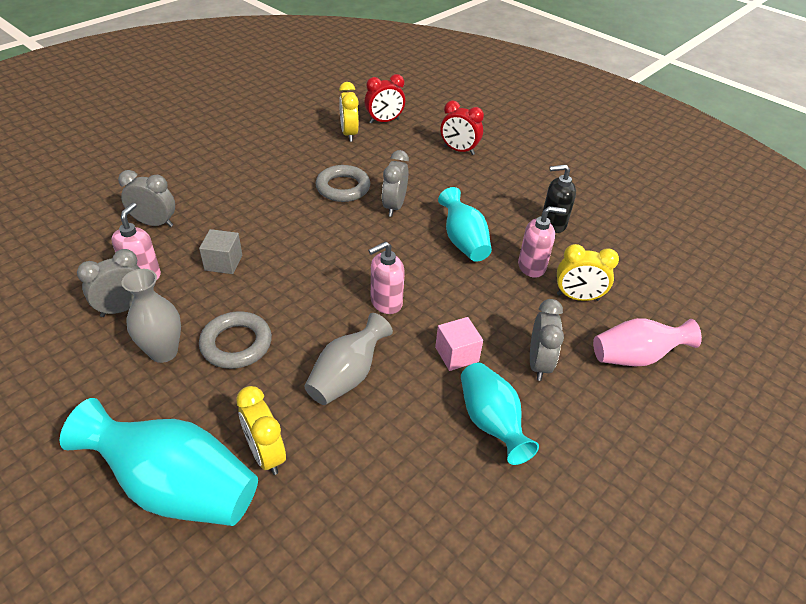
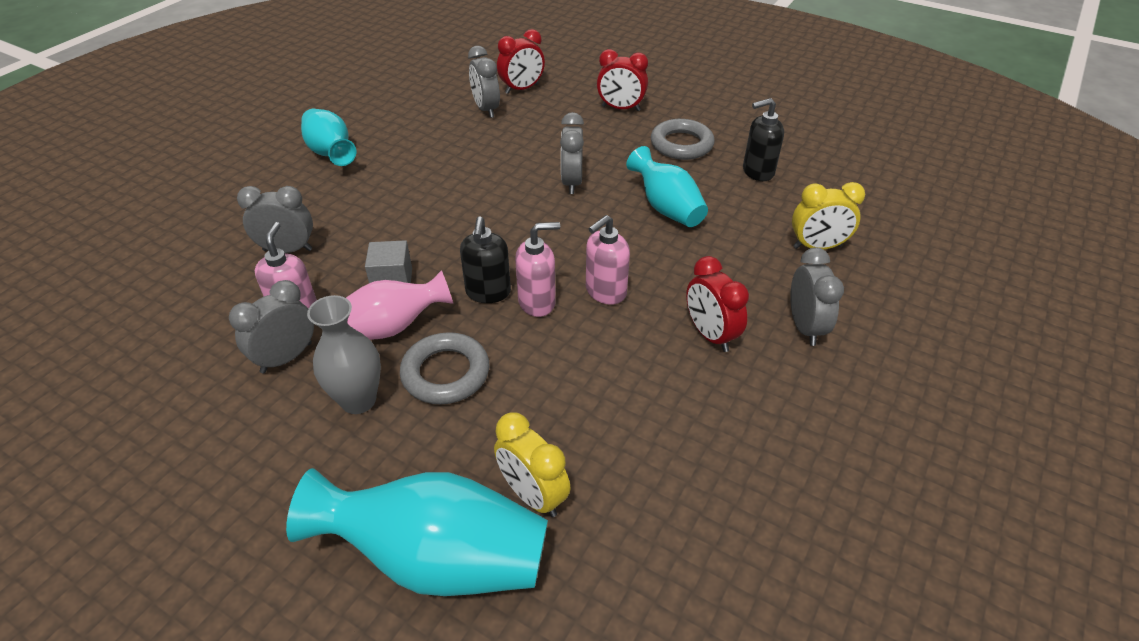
camera: 10 degrees left, 0 degrees up
(293, 285) = (488, 292): none -> black soap dispenser
(343, 187) = (503, 171): grey ring -> grey ring (681, 144)
(347, 376) = (593, 384): grey vase -> none
(349, 134) = (486, 109): yellow clock -> grey clock
(456, 354) = (710, 335): pink cube -> red clock
(491, 422) = (779, 403): turquoise vase -> turquoise vase (331, 153)
(532, 267) = (754, 222): pink soap dispenser -> pink soap dispenser (537, 302)
(635, 357) = (905, 300): pink vase -> pink vase (391, 327)

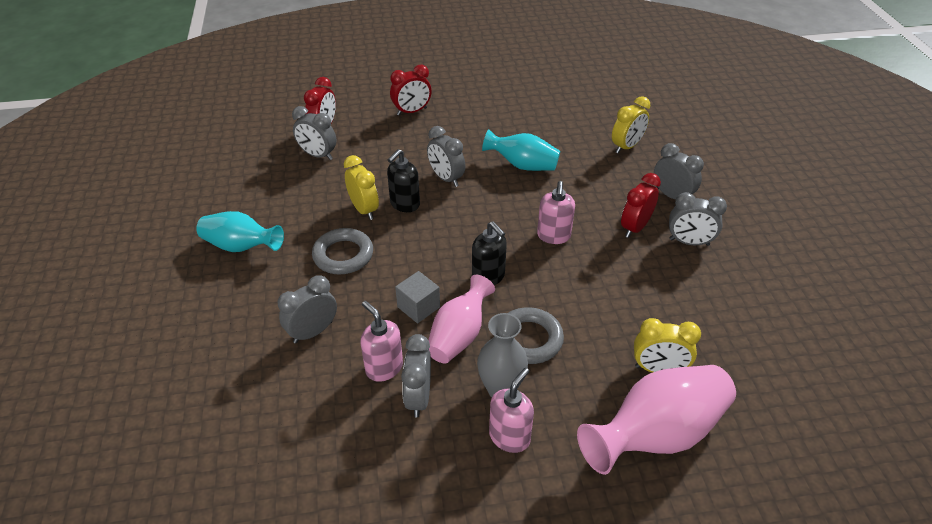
camera: 40 degrees left, 0 degrees up
(438, 559) = (656, 434): turquoise vase -> pink vase
(462, 173) = (364, 209): none -> yellow clock
(537, 302) = (524, 265): pink soap dispenser -> pink soap dispenser (509, 437)
(681, 144) = (481, 119): grey ring -> grey ring (343, 255)
(710, 335) = (635, 227): red clock -> red clock turned 105 degrees clockwise
(757, 172) = (544, 116): black soap dispenser -> black soap dispenser (404, 204)
(757, 389) = (689, 242): none -> grey clock

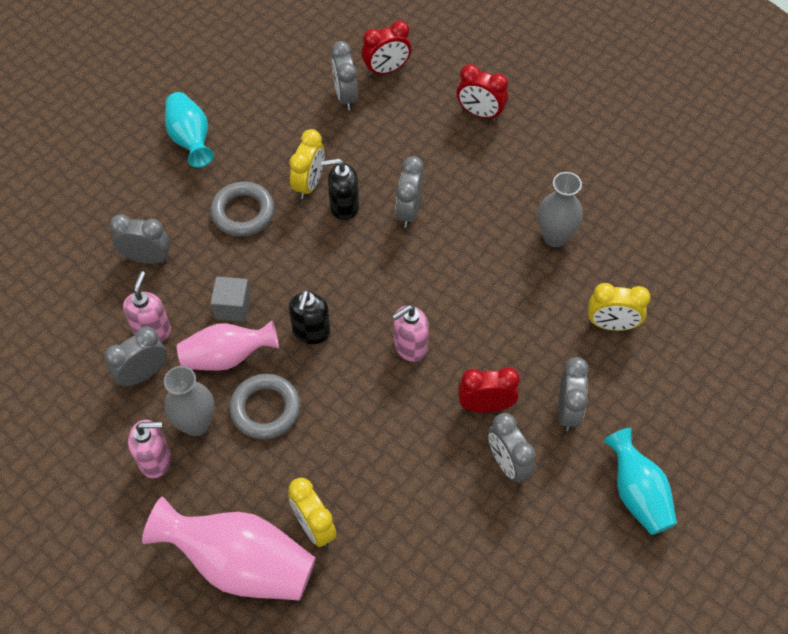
camera: 50 degrees right, 15 degrees up
(523, 165) = (489, 257): turquoise vase -> turquoise vase (637, 493)
(539, 133) = (555, 237): none -> grey vase

